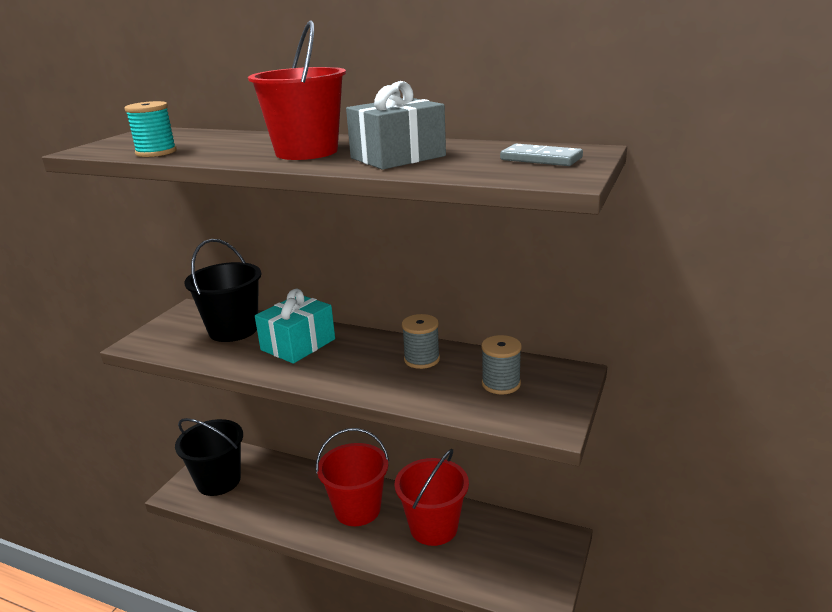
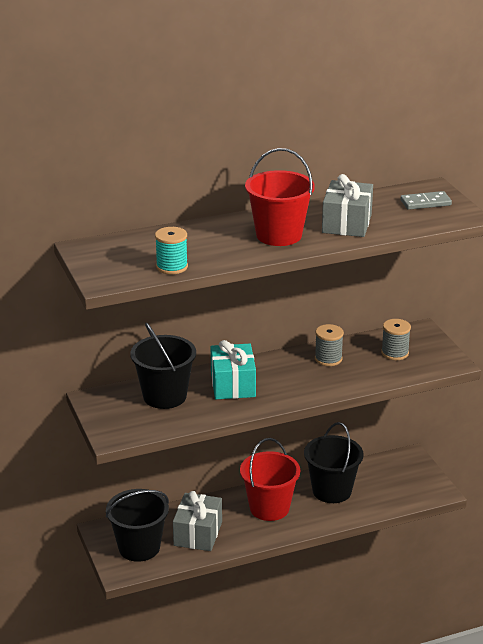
camera: 45 degrees left, 5 degrees up
(272, 496) = (198, 533): none -> grey gift
(433, 527) = (332, 491): red bucket -> black bucket

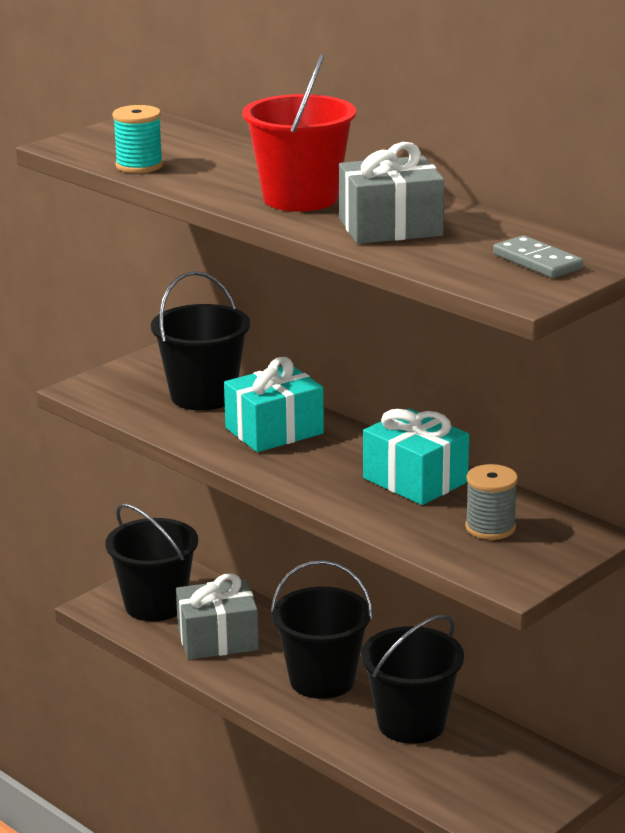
camera: 65 degrees right, 5 degrees down
(269, 508) = (322, 680): red bucket -> black bucket
(328, 359) = (415, 480): grey spool -> turquoise gift

